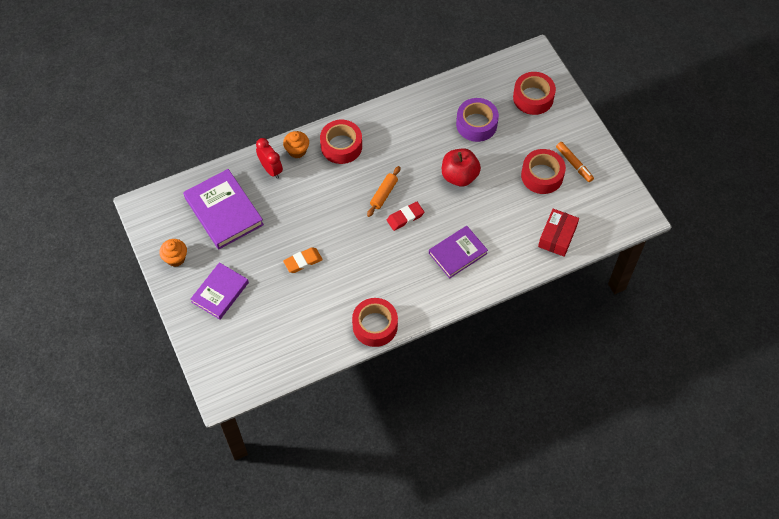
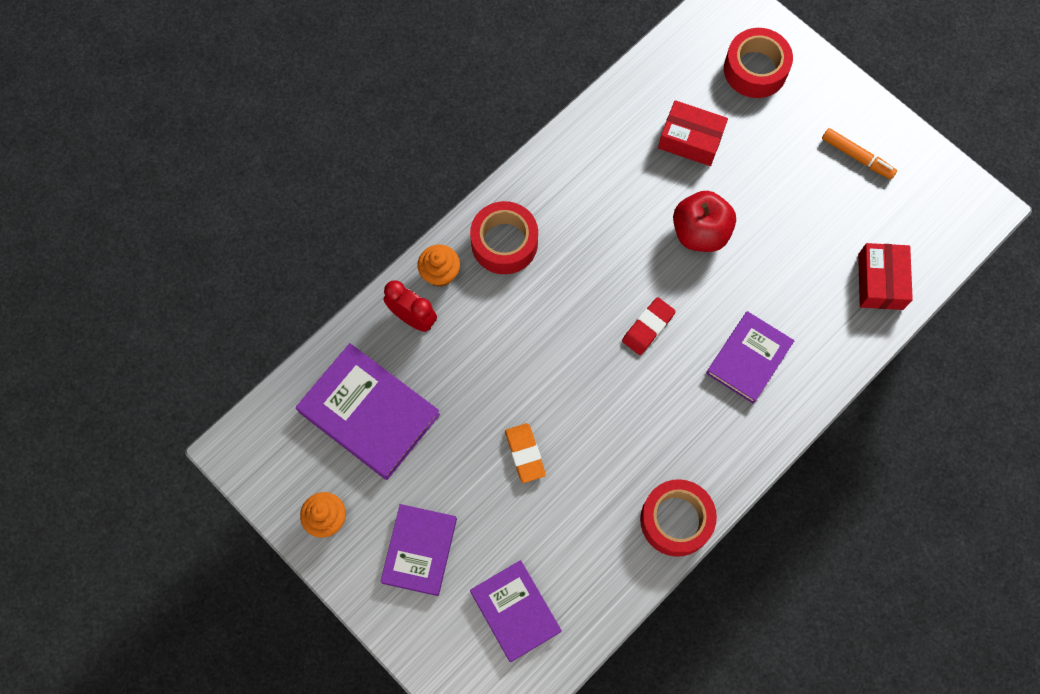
camera: 20 degrees left, 10 degrees up
(260, 342) = (515, 611): none -> purple book
(303, 261) = (525, 454): orange eraser -> orange eraser turned 60 degrees counterclockwise
(384, 194) = (600, 300): orange rolling pin -> none
(476, 124) = (690, 139): purple tape -> red box
(542, 175) = (819, 191): red tape -> none

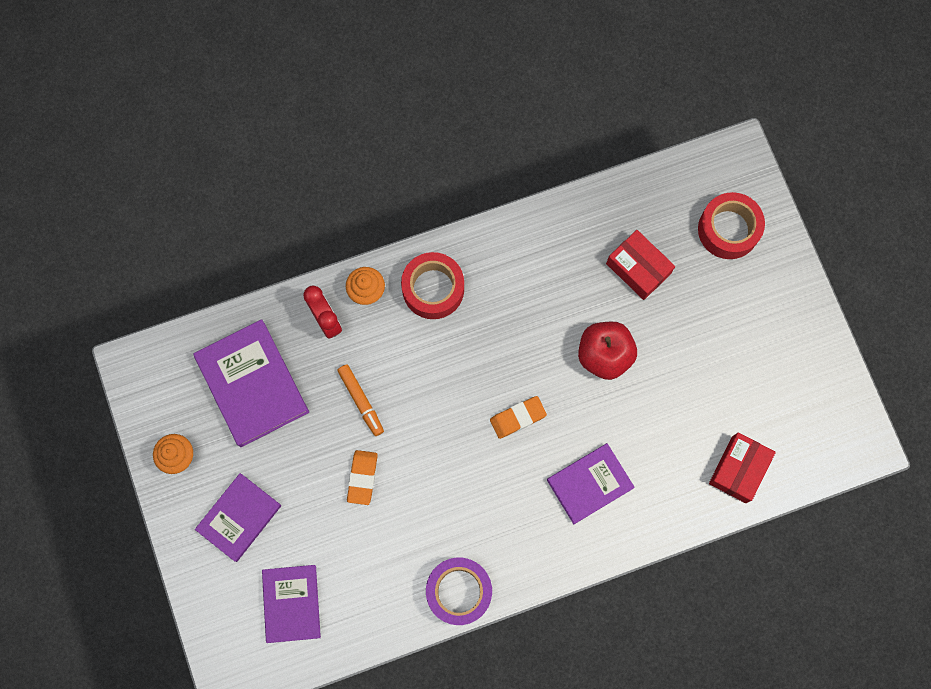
camera: 25 degrees right, 5 degrees up
(648, 327) = (518, 418): red eraser -> orange eraser
(676, 520) = (459, 591): red tape -> purple tape
(857, 157) = (777, 349): orange marker -> orange marker (361, 401)

